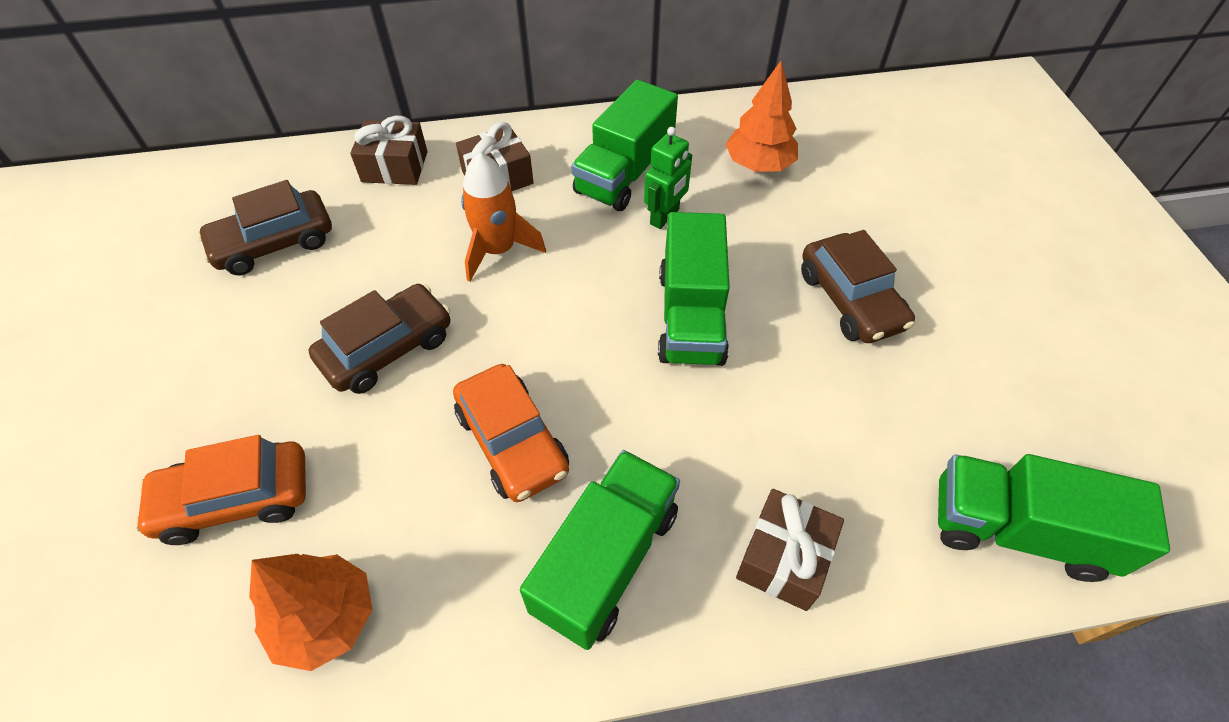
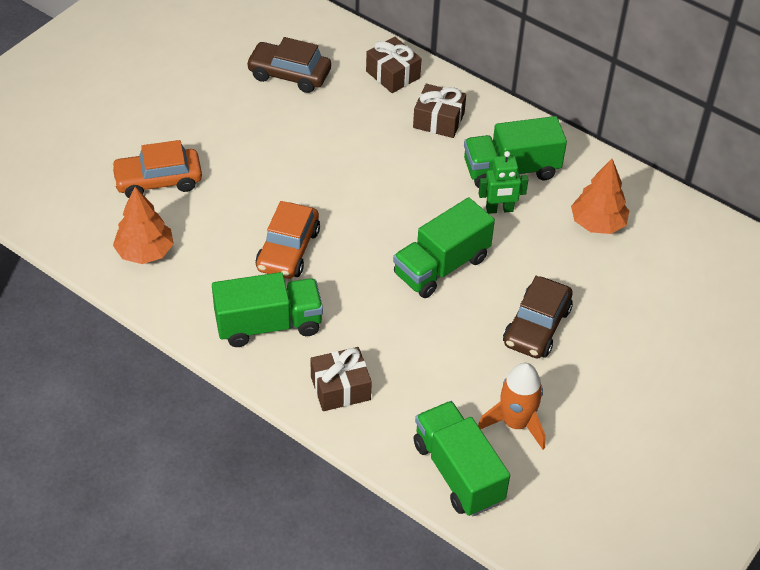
camera: 45 degrees right, 5 degrees down
(236, 499) = (158, 181): orange car -> orange car turned 45 degrees counterclockwise
(387, 348) = (283, 167): brown car -> none
(498, 250) = (390, 159): orange rocket -> orange rocket (516, 423)

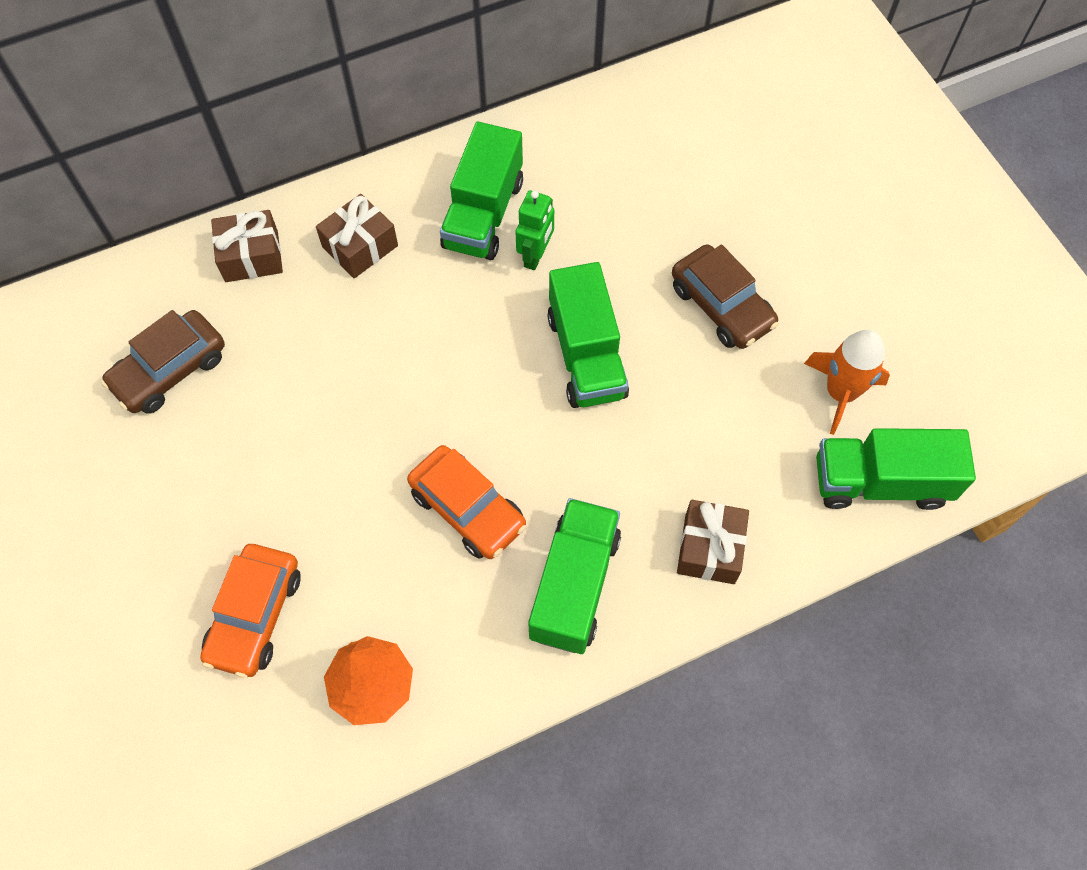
camera: 60 degrees left, 15 degrees up
(597, 223) = (610, 175): orange tree -> none

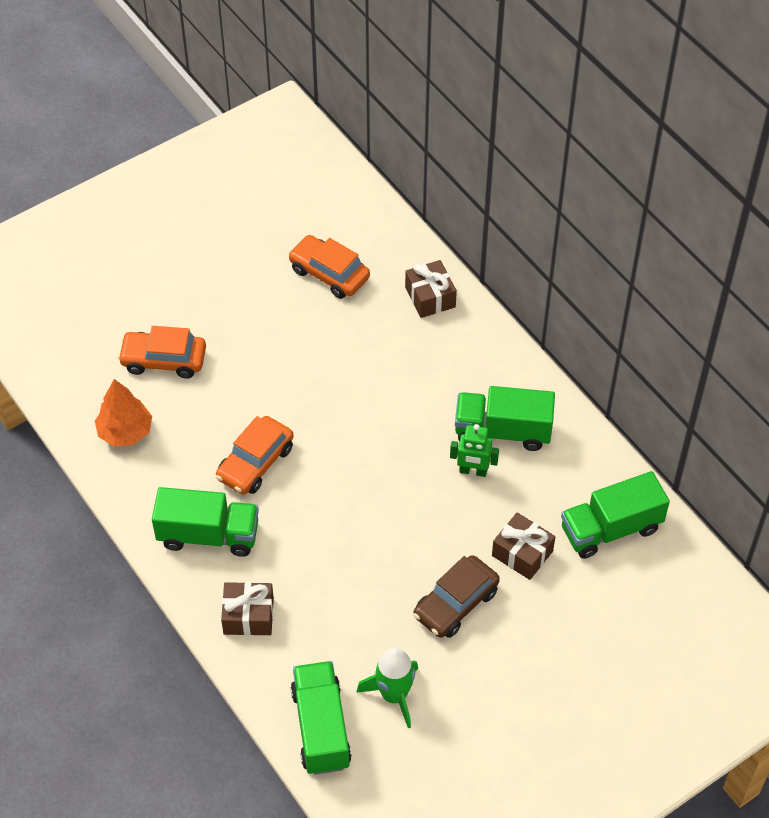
camera: 80 degrees right, 10 degrees down
(170, 370) = (329, 273): brown car -> orange car
(360, 246) = (454, 359): brown gift -> brown gift (522, 553)
(586, 355) = (391, 517): green truck -> green truck (610, 529)
(840, 393) = (394, 695): orange rocket -> green rocket

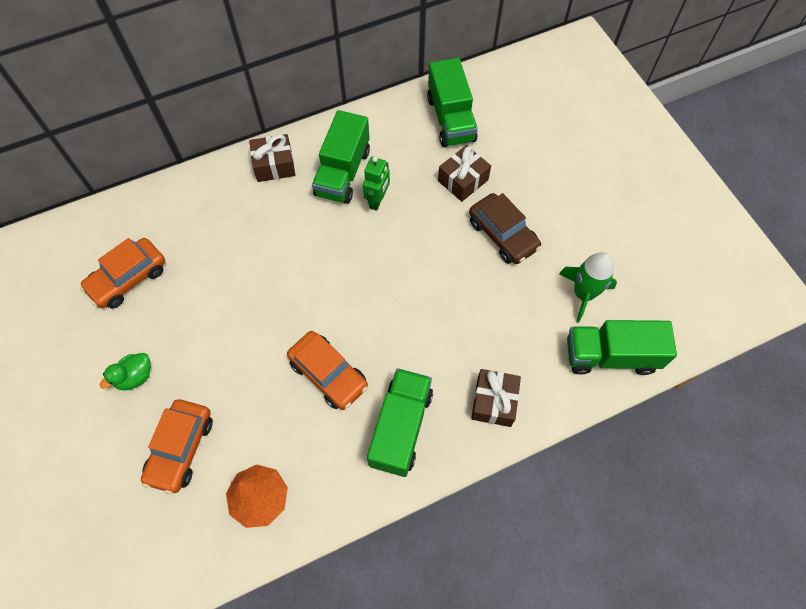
camera: 80 degrees left, 10 degrees up
(228, 307) = (135, 377): none -> green duck
(430, 297) = (186, 201): brown gift -> brown gift (274, 165)

